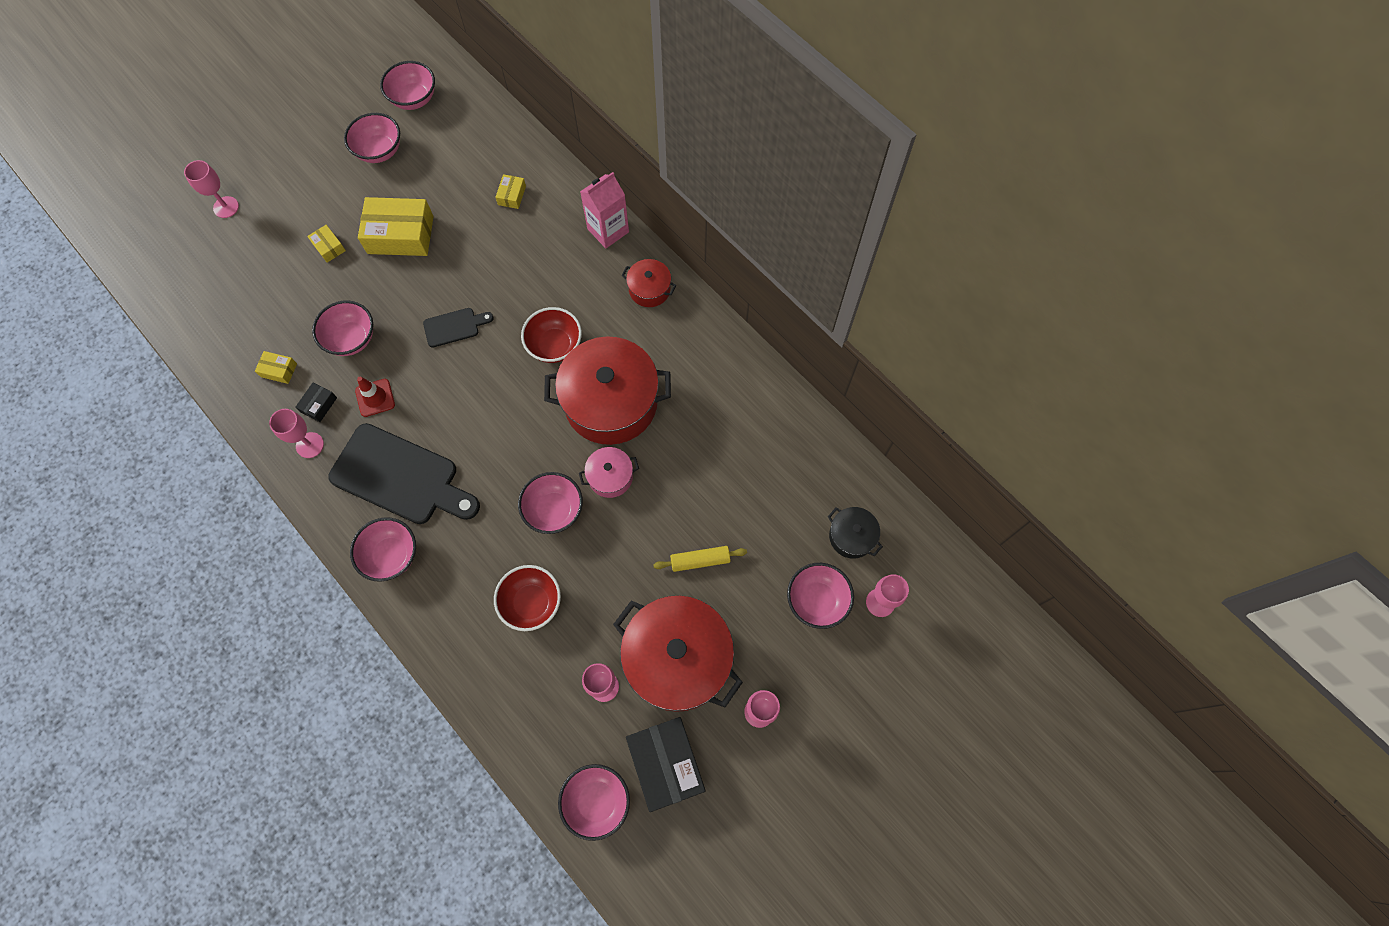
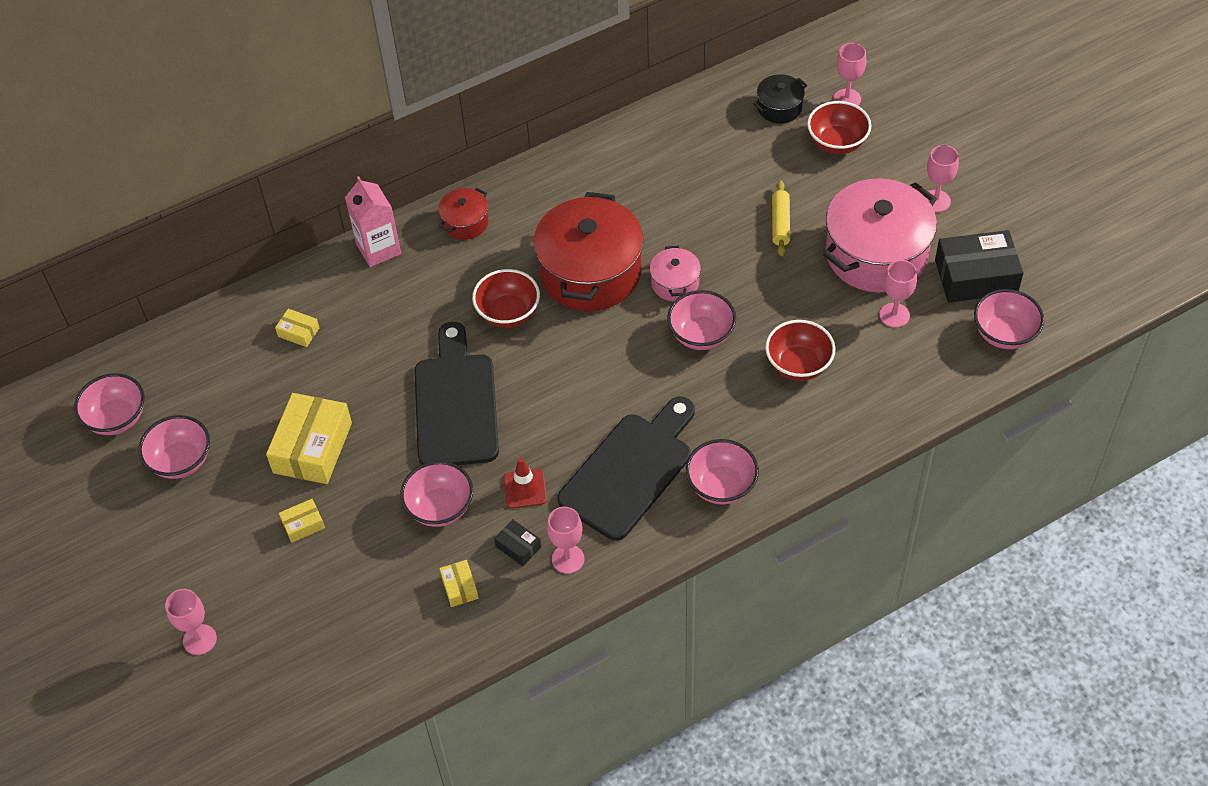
camera: 75 degrees left, 15 degrees down
(279, 370) = (459, 587): yellow box -> yellow box turned 45 degrees counterclockwise
(454, 327) = (456, 404): black cutting board -> black cutting board, size x2.11
(677, 659) = (876, 254): red pot -> pink pot
(817, 600) = (837, 143): pink bowl -> red bowl

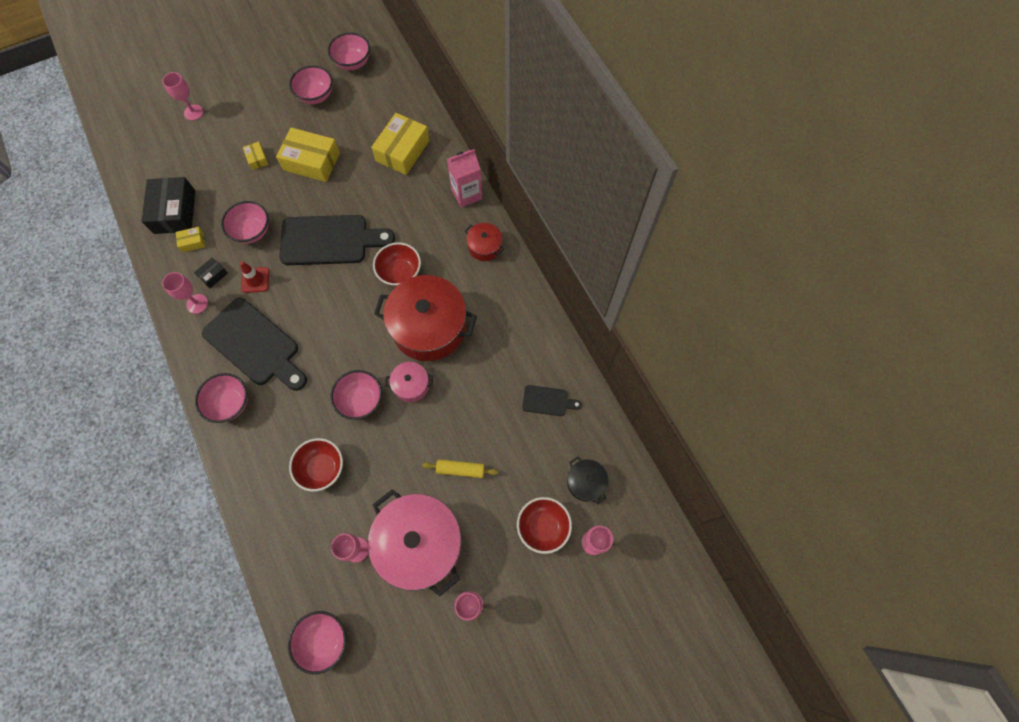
camera: 90 degrees right, 15 degrees up
(298, 332) = (402, 151): yellow box -> yellow box, size x2.14
(683, 146) = (548, 401): none -> black cutting board
(976, 276) = (385, 626): black box -> black box (175, 212)

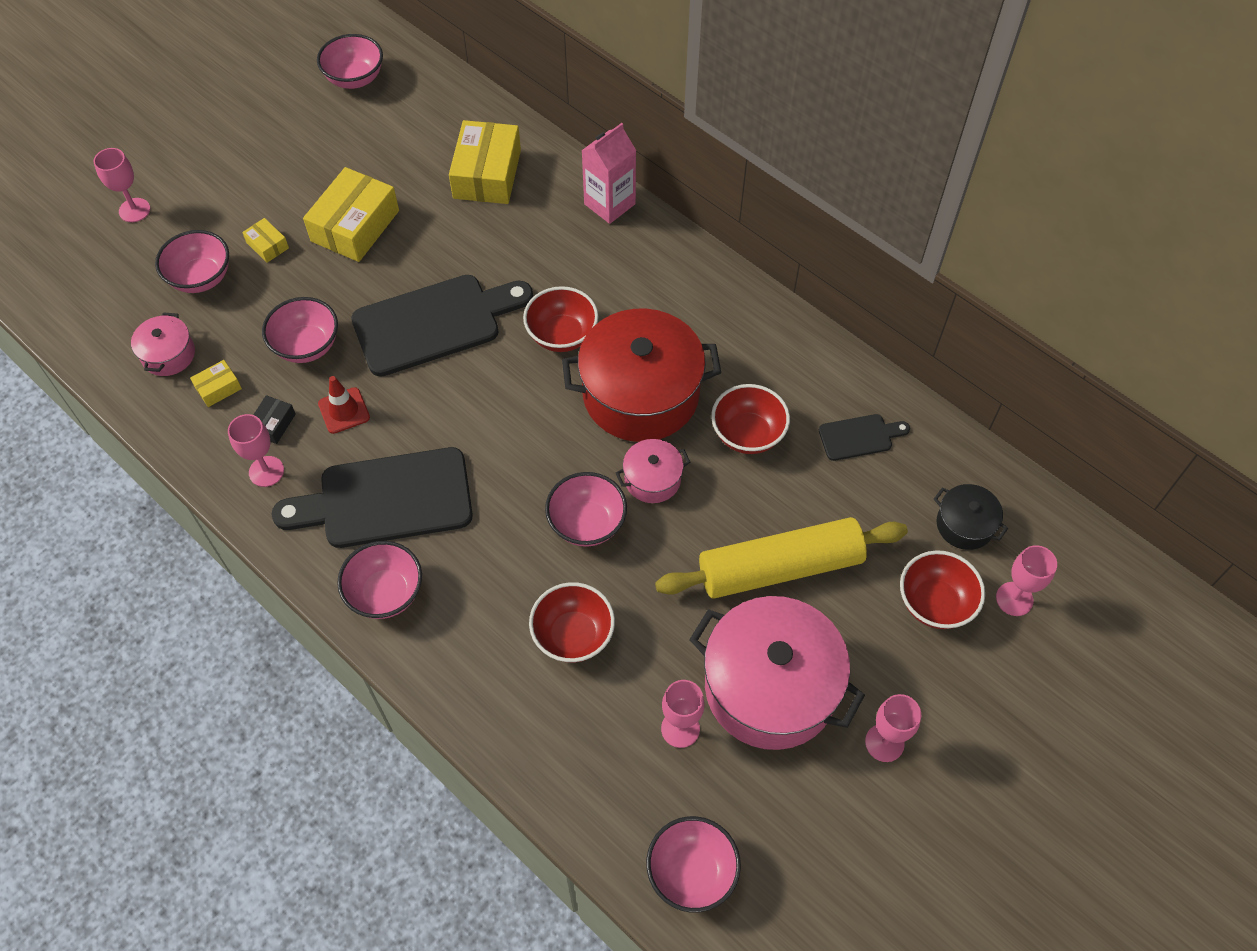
camera: 20 degrees left, 10 degrees down
(175, 212) = (168, 355): black box -> pink pot
(255, 345) = (386, 500): black cutting board -> black cutting board turned 150 degrees clockwise
(311, 161) = (355, 226): yellow box -> yellow box turned 60 degrees counterclockwise
(316, 96) = (319, 137): pink bowl -> pink bowl (201, 278)
(460, 470) = (780, 568): yellow rolling pin -> yellow rolling pin, size x2.16
(481, 375) = (747, 434): none -> red bowl
(484, 247) = (669, 265): red pot -> none

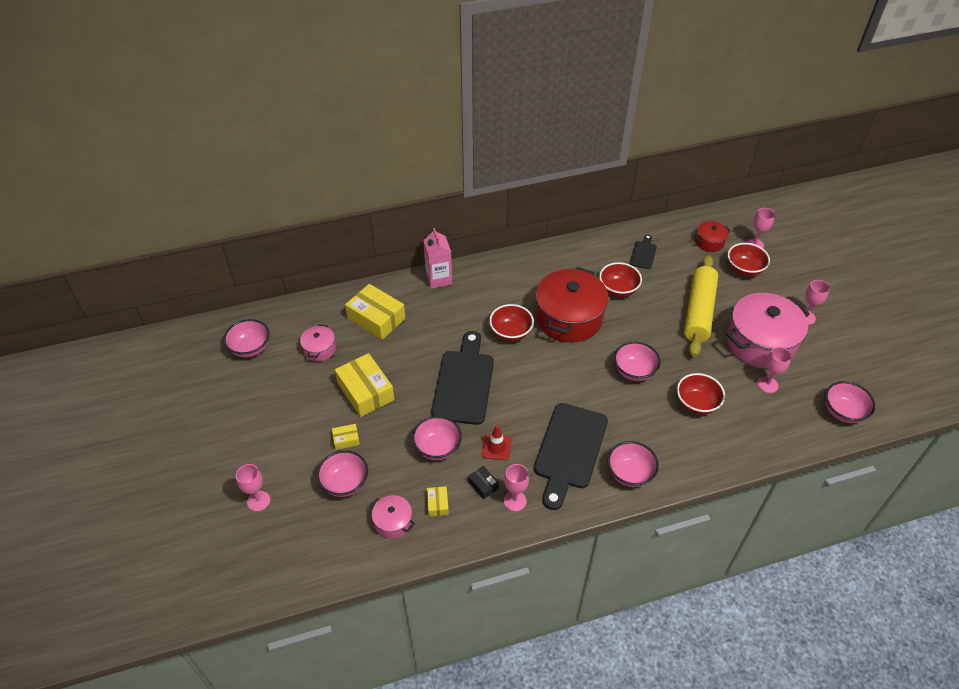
camera: 60 degrees left, 10 degrees down
(652, 479) = (623, 335): pink pot -> pink pot (319, 349)
(964, 525) = (709, 242): black pot -> red pot

